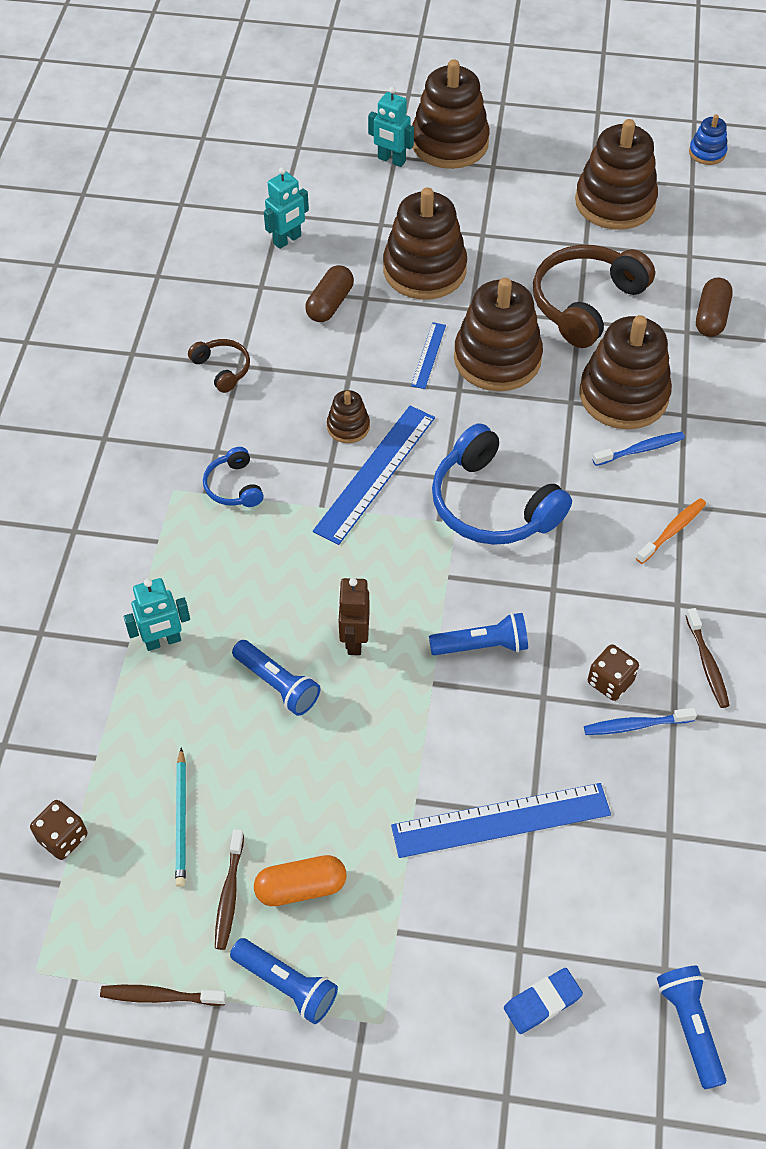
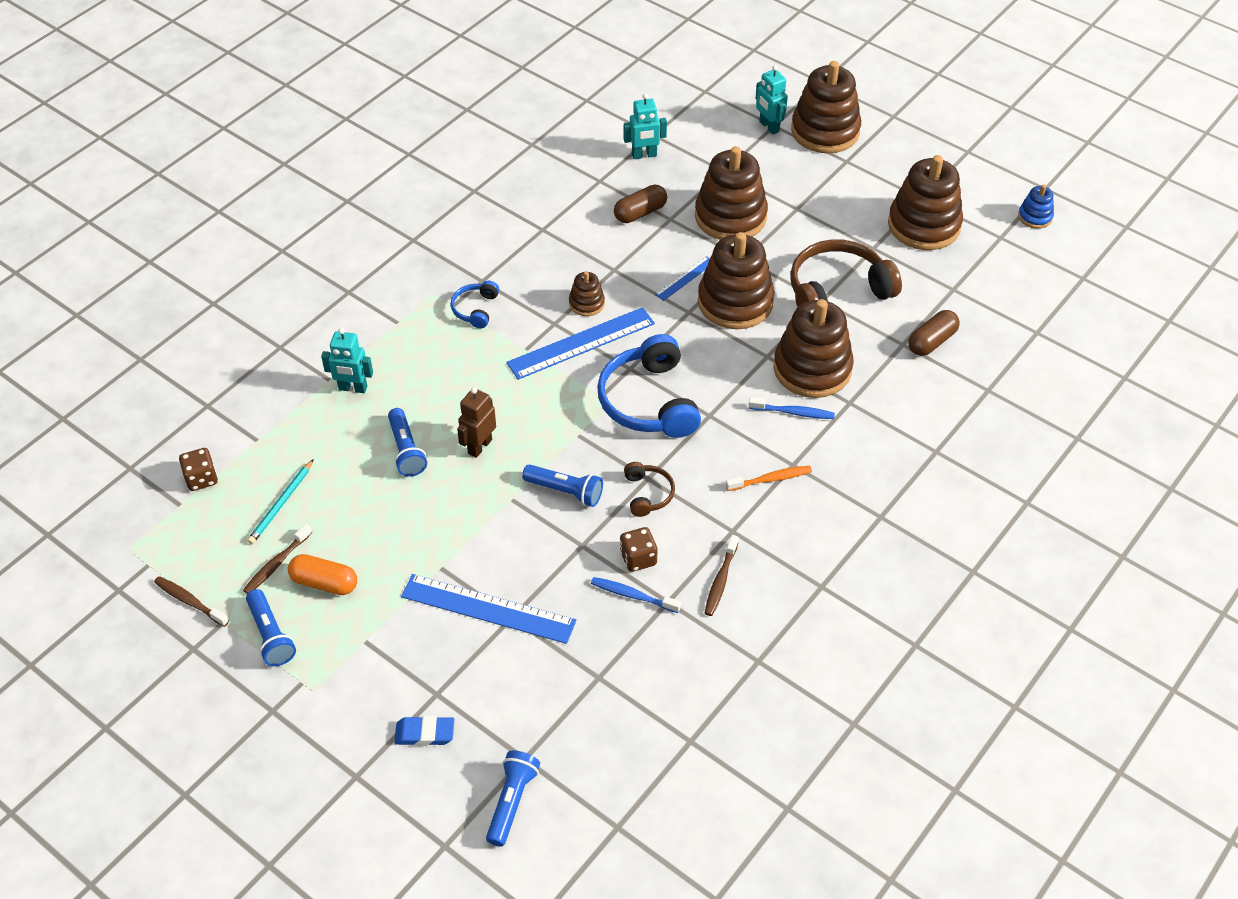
camera: 30 degrees right, 5 degrees down
(222, 369) = (528, 227): brown headphones -> brown headphones (648, 494)

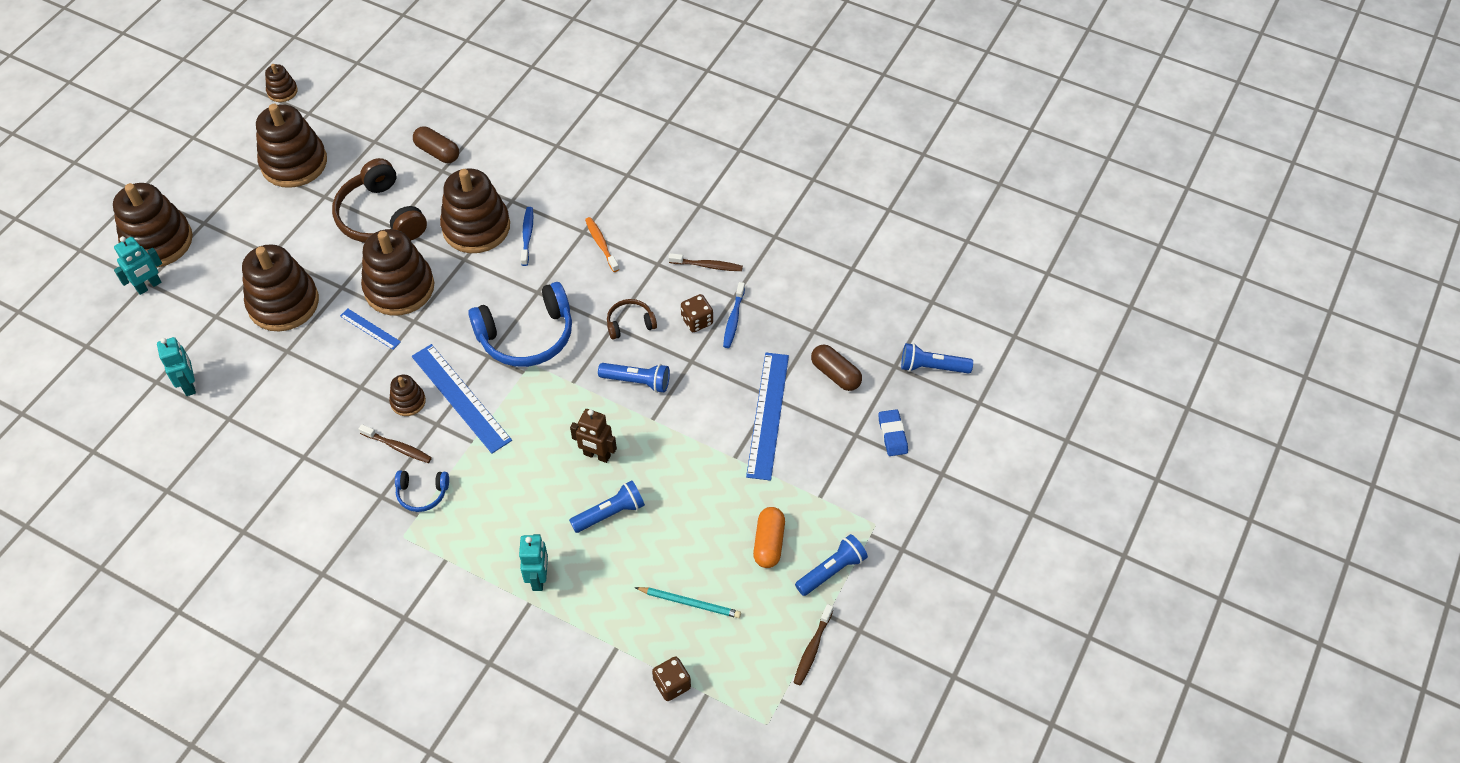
camera: 100 degrees left, 5 degrees up
(276, 564) = (757, 588): brown toothbrush -> brown toothbrush (398, 447)
(565, 491) = (637, 381): blue flashlight -> blue flashlight turned 90 degrees clockwise
(640, 213) = (278, 376): brown capsule -> brown capsule (835, 374)
(1035, 217) = (282, 91): blue stacking toy -> brown stacking toy

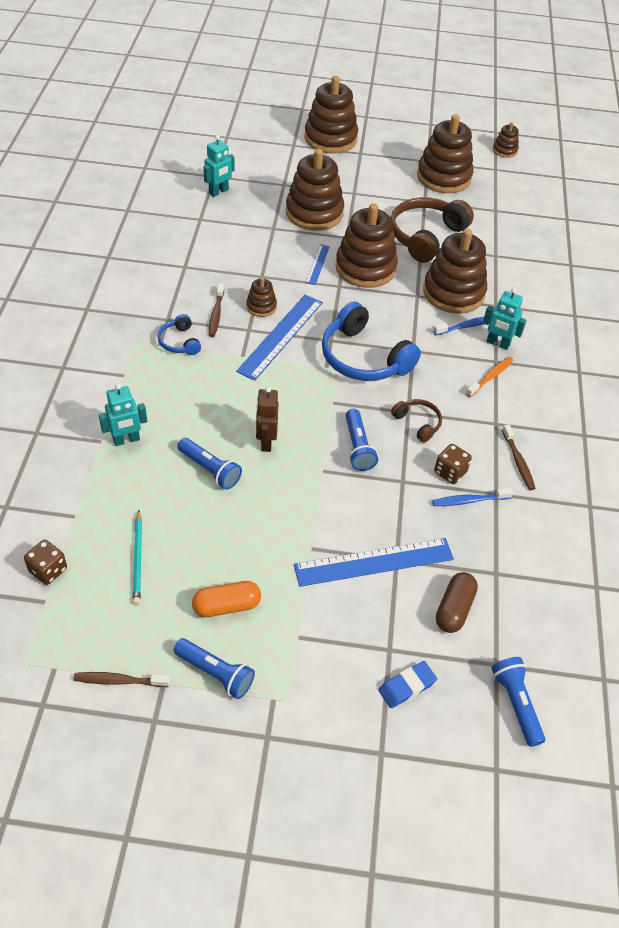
camera: 65 degrees right, 5 degrees down
(149, 286) = (291, 147): turquoise robot -> turquoise robot (497, 343)
(437, 152) = (511, 247): brown capsule -> none

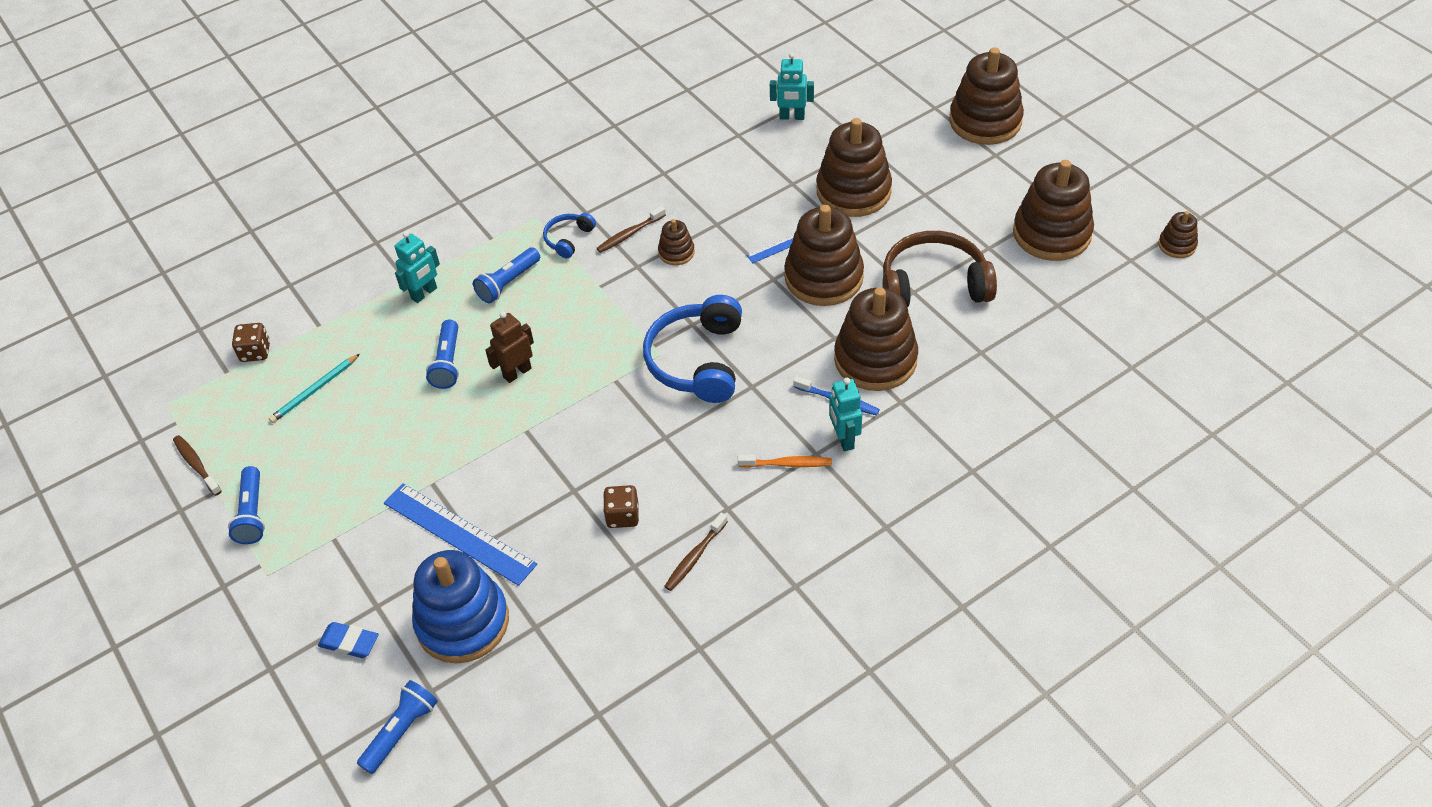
camera: 55 degrees right, 0 degrees up
(126, 440) = (424, 293): turquoise robot -> turquoise robot turned 75 degrees counterclockwise
(226, 606) = (321, 474): orange capsule -> none
(281, 336) = (655, 290): blue ruler -> none
(358, 447) = (579, 433): blue flashlight -> blue flashlight (508, 283)
(418, 423) = (658, 453): brown headphones -> none
(454, 609) = (463, 622): brown capsule -> blue stacking toy
(469, 501) = (602, 552): blue toothbrush -> none

